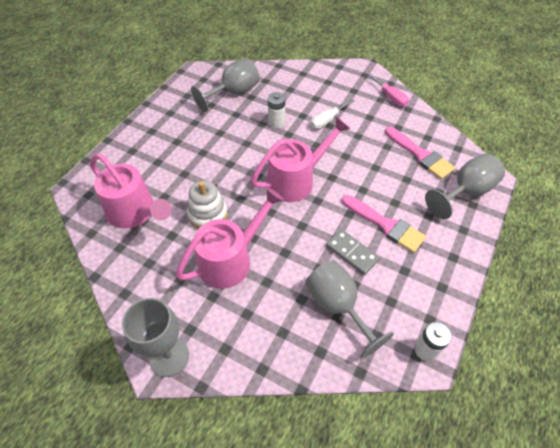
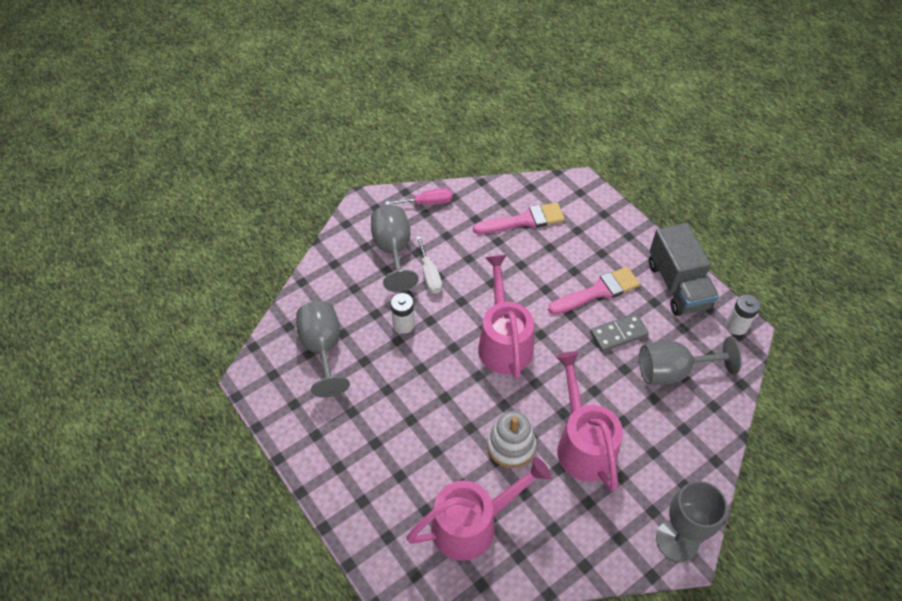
camera: 65 degrees left, 0 degrees up
(437, 284) = (678, 285): none -> grey truck
(465, 192) = (587, 211): grey goblet -> grey goblet (393, 251)

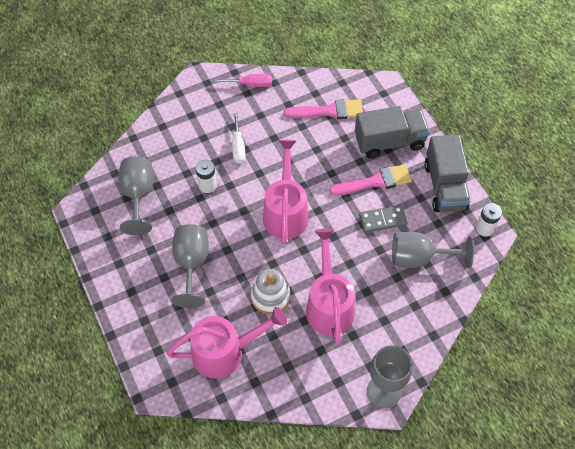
camera: 10 degrees right, 5 degrees up
(393, 251) = (213, 122): grey goblet -> grey goblet (191, 264)
(602, 244) = (389, 142): none -> grey truck

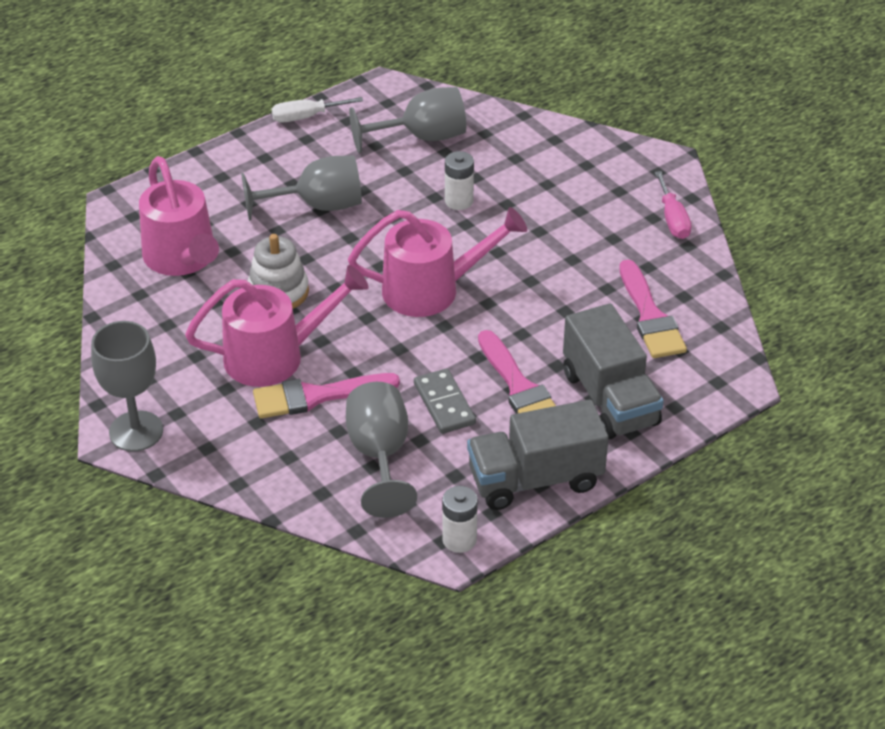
camera: 80 degrees right, 15 degrees down
(238, 147) = (540, 222): white screwdriver -> white screwdriver (306, 117)
(367, 285) = (316, 396): none -> pink brush

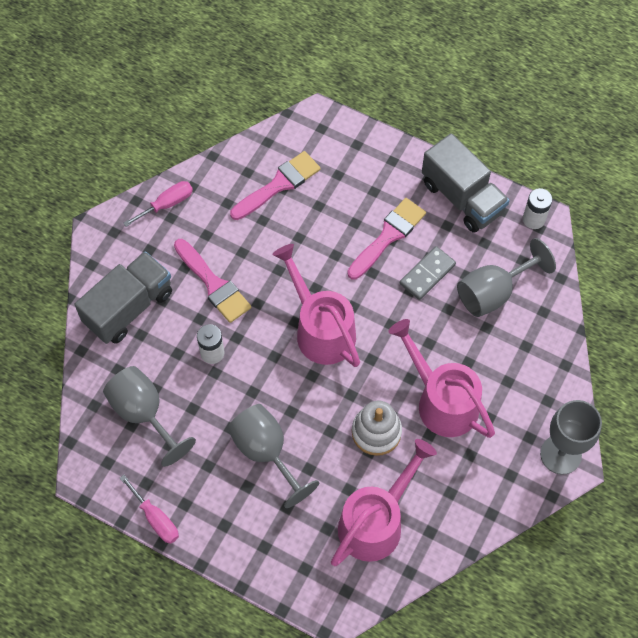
camera: 115 degrees left, 20 degrees up
(306, 117) = (156, 519): white screwdriver -> pink screwdriver
(316, 396) = (464, 355): pink brush -> pink brush (213, 284)
(610, 399) = (370, 181): grey truck -> grey truck (129, 307)

